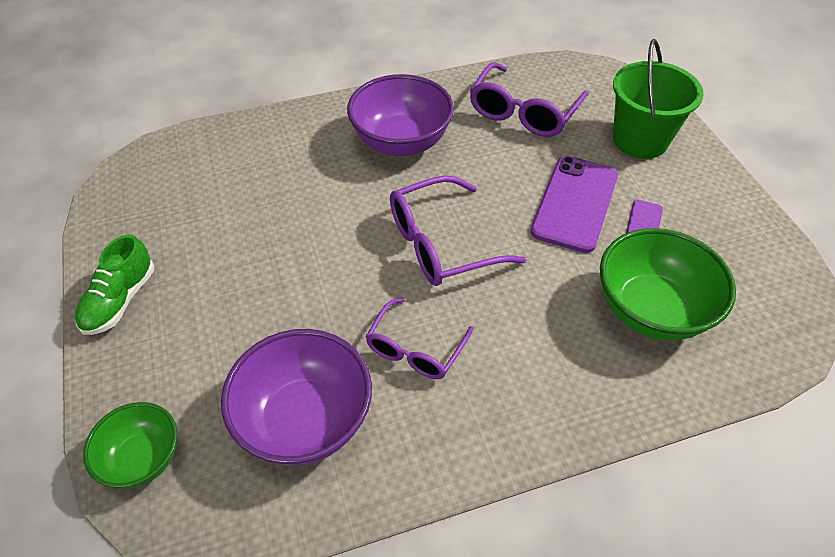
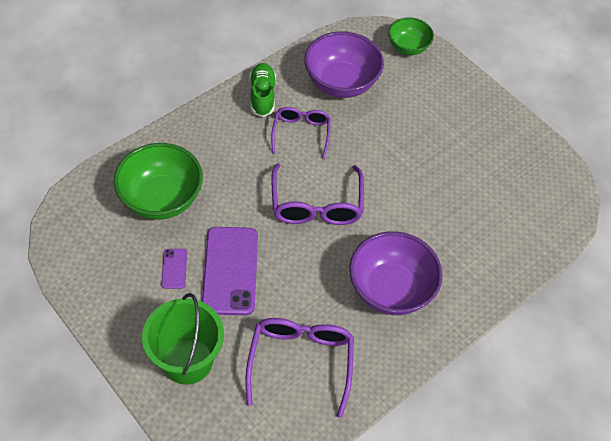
camera: 155 degrees right, 5 degrees up
(120, 300) = (489, 111): green shoe -> green shoe (262, 96)
(440, 244) = (316, 205): purple glasses -> purple glasses turned 135 degrees clockwise

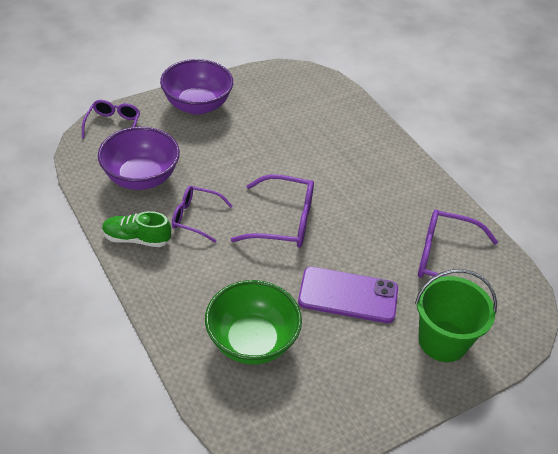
camera: 80 degrees left, 10 degrees down
(174, 269) = (340, 340): purple phone -> none
(391, 289) = (379, 190): purple bowl -> purple bowl (197, 105)
(408, 47) = (113, 125): green bowl -> purple glasses

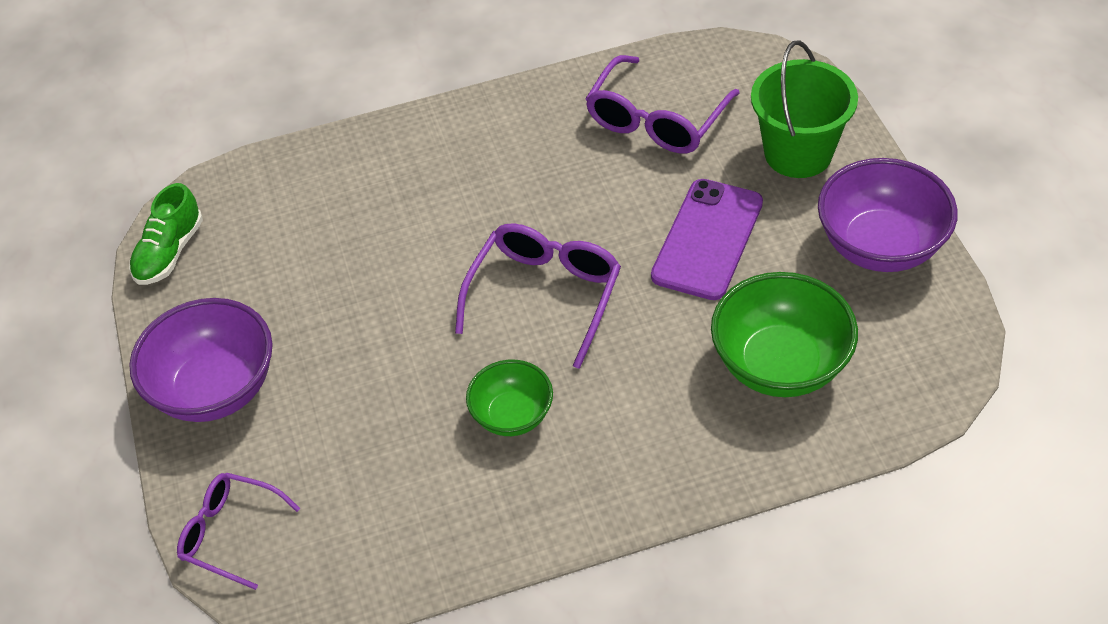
camera: 70 degrees left, 5 degrees up
(137, 239) = (547, 505): green shoe -> green shoe (170, 252)
(141, 178) = (394, 491): purple bowl -> purple bowl (880, 246)
(195, 217) = (512, 415): purple glasses -> green bowl

